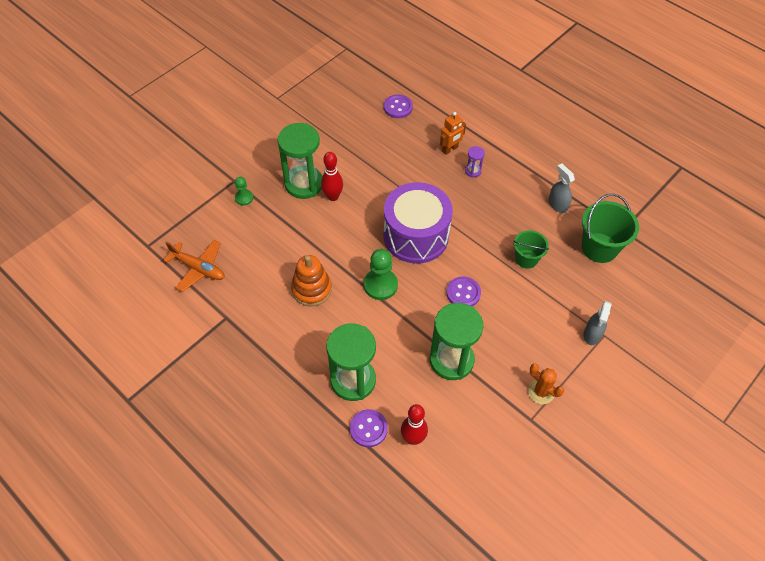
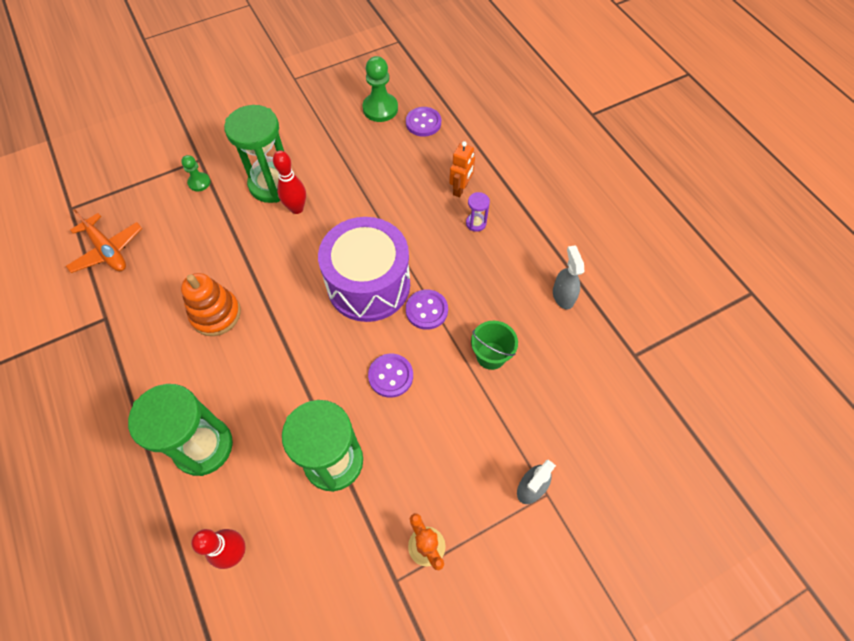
camera: 20 degrees right, 5 degrees up
(368, 428) = (189, 518): purple button -> purple button (426, 310)
(380, 285) = (297, 334): green pawn -> green pawn (380, 109)
(450, 149) = (460, 189): orange robot -> orange robot turned 45 degrees counterclockwise
(599, 247) = (593, 370): green bucket -> none

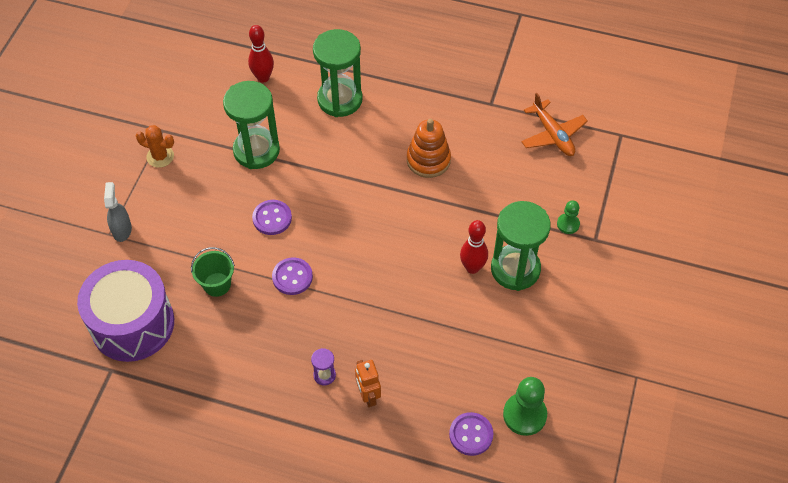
camera: 135 degrees right, 5 degrees down
(108, 250) = (553, 135): orange plane -> orange plane turned 120 degrees counterclockwise
(368, 284) = (352, 260): purple drum -> purple drum (132, 324)
(563, 296) = (201, 372): grey spray bottle -> none

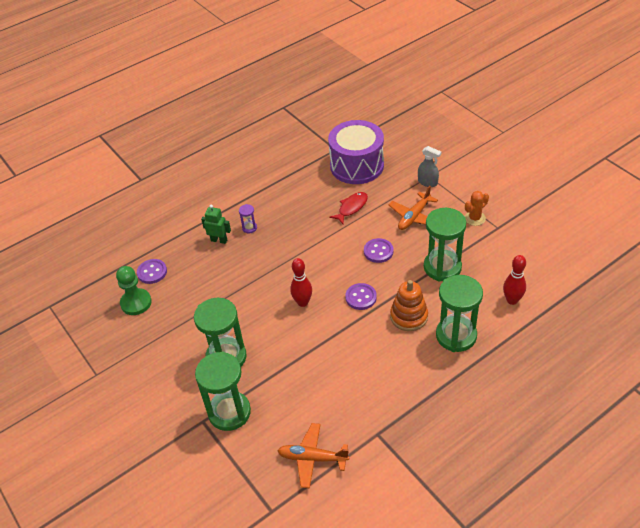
camera: 130 degrees right, 10 degrees down
(193, 213) = (414, 217): none -> orange plane
(217, 284) = (351, 208): green bucket -> red fish
(292, 277) = (326, 242): purple button -> purple button (361, 297)
(368, 396) = (219, 240): orange robot -> green robot
(428, 160) = (356, 359): orange stacking toy -> orange stacking toy (409, 316)
(472, 267) = (249, 334): red bowling pin -> red bowling pin (302, 302)
(568, 224) = (229, 412): green pawn -> green hourglass

